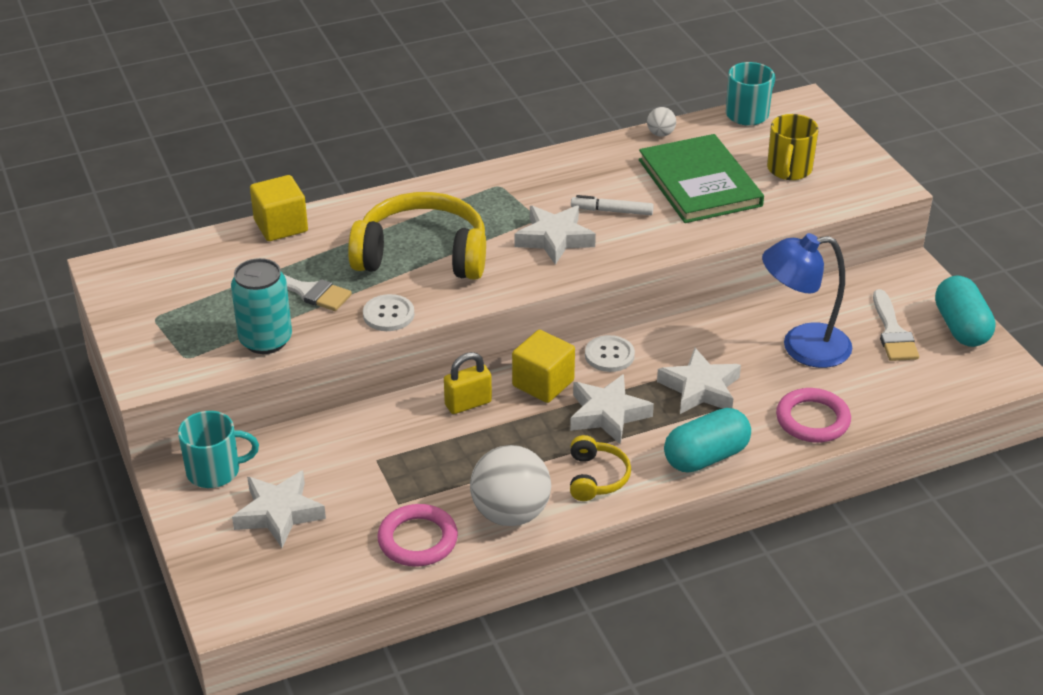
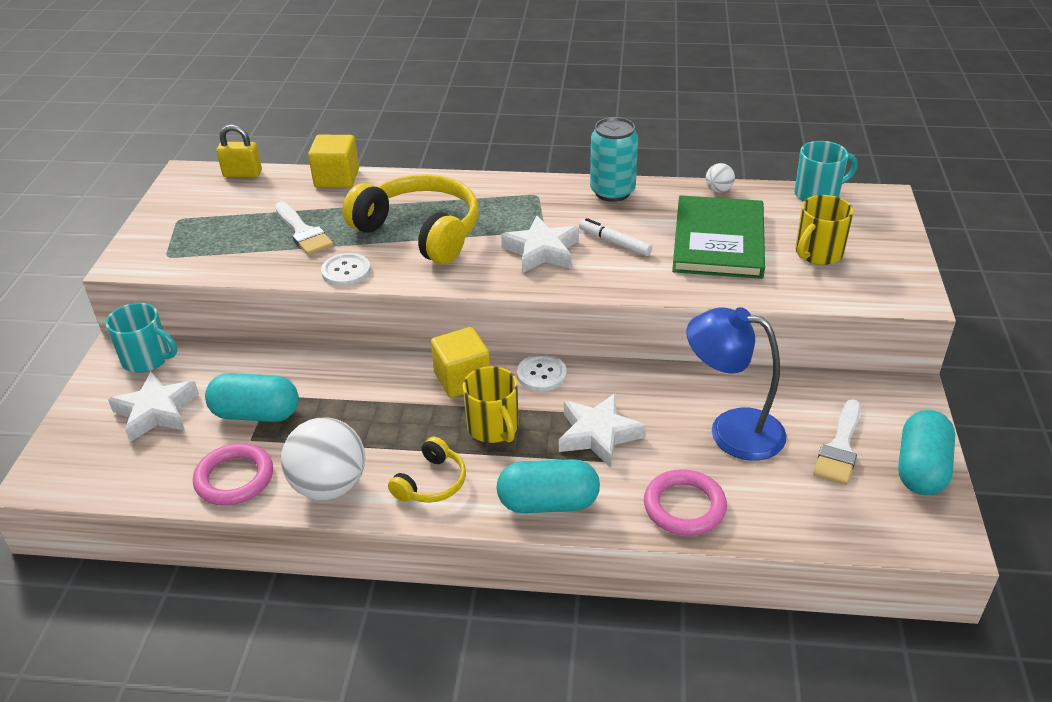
camera: 30 degrees right, 0 degrees up
(265, 340) = (235, 261): turquoise can -> turquoise can (612, 192)
(380, 480) = (256, 414): none -> turquoise capsule
(468, 404) = (385, 374): yellow padlock -> yellow padlock (242, 174)
(608, 414) = (493, 427): white star -> yellow mug

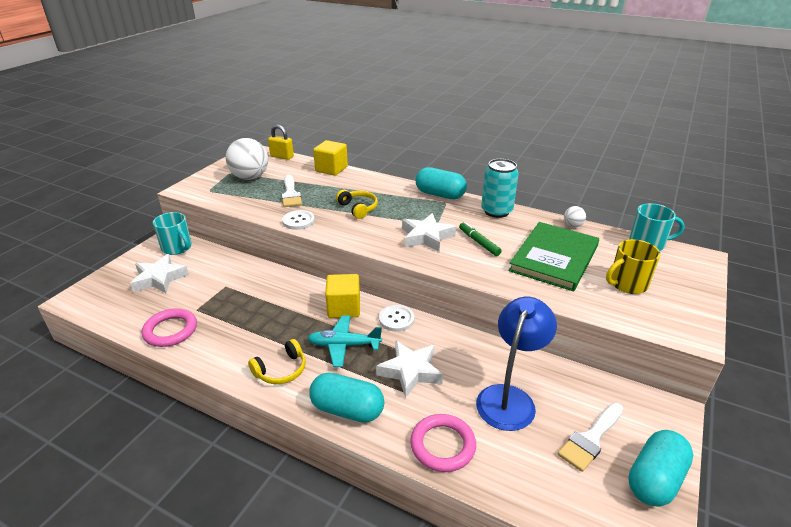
camera: 20 degrees right, 5 degrees down
(256, 414) = (210, 295): turquoise capsule -> turquoise capsule (440, 195)
(329, 486) = (219, 352): white ball -> white ball (250, 177)
(420, 232) = (358, 208): yellow headphones -> yellow headphones, size x0.49
(493, 427) = (343, 345): yellow mug -> turquoise plane
(614, 242) = (479, 242): white marker -> green marker
(731, 430) = (509, 398): blue lamp -> blue lamp turned 75 degrees clockwise

